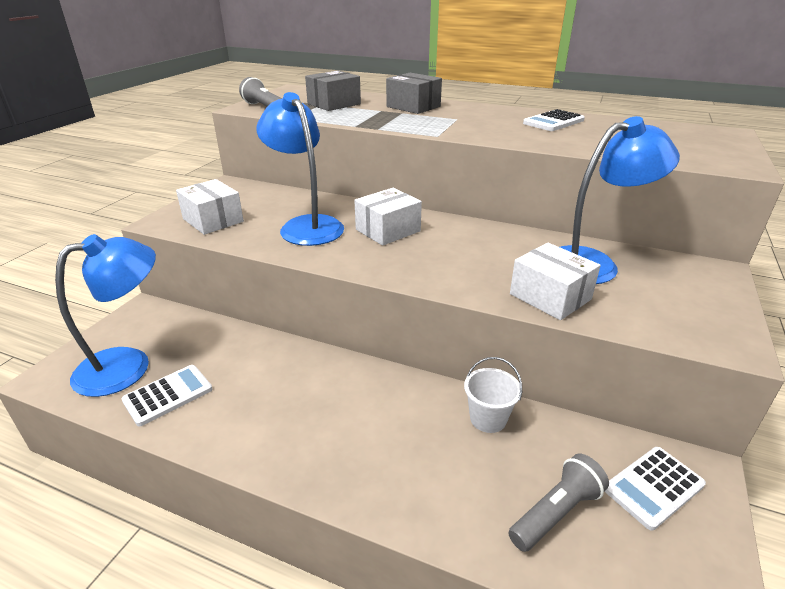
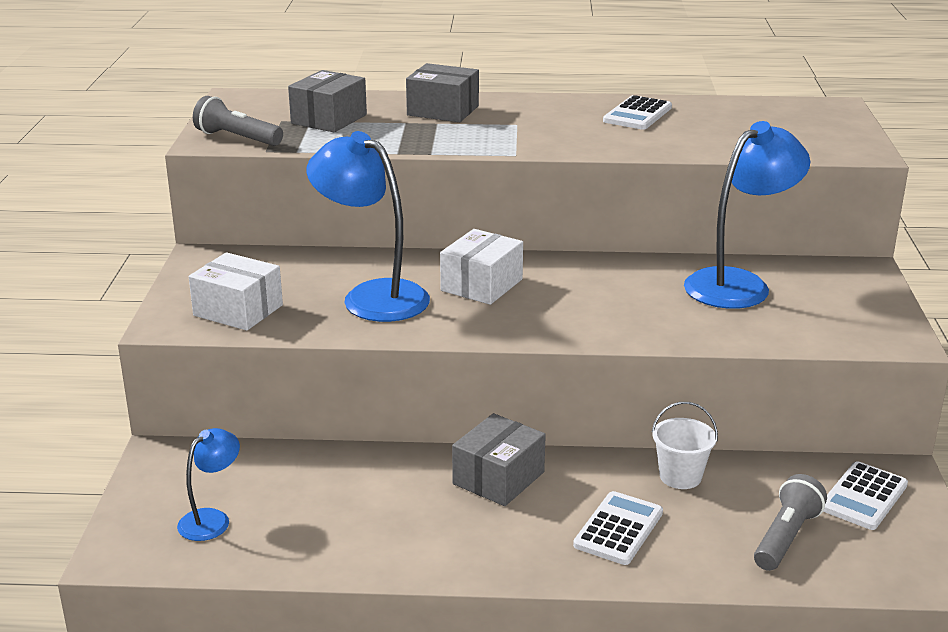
camera: 20 degrees left, 5 degrees down
(128, 365) = (212, 519): blue lamp -> blue lamp, size x0.53
(168, 395) = (297, 536): white calculator -> white calculator (618, 529)
(342, 382) = (498, 478): none -> grey box
(550, 296) = (713, 327): white box -> none

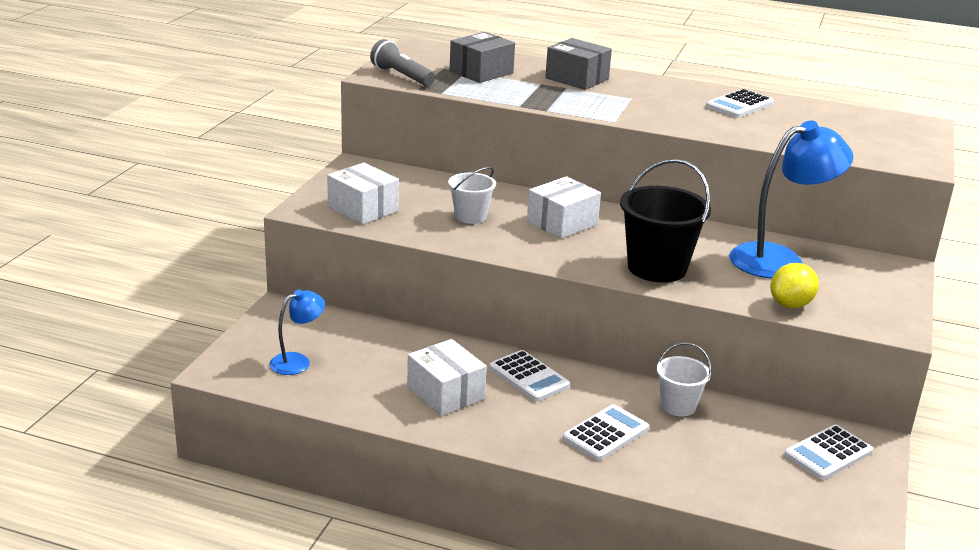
camera: 15 degrees right, 0 degrees up
(372, 296) = (470, 216): blue lamp -> white bucket
(411, 520) = (445, 393): none -> white box
(498, 478) = (529, 377): grey box -> white calculator
(615, 319) = (657, 268): none -> black bucket
(780, 335) = (790, 304): none -> yellow lemon
(786, 537) = (742, 469): grey flashlight -> none

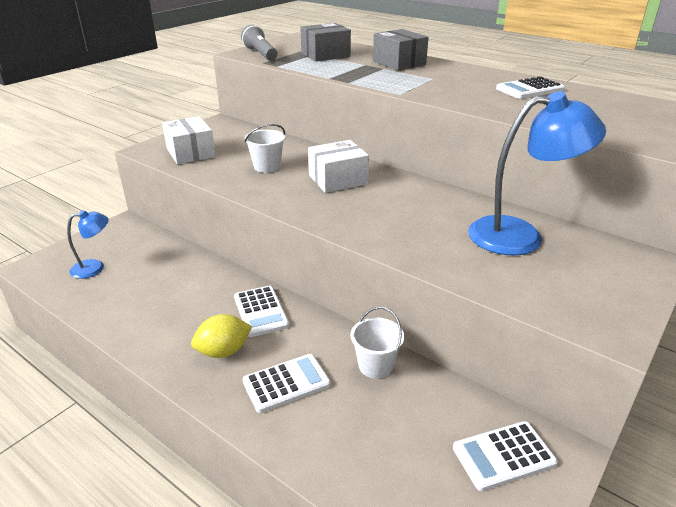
camera: 20 degrees right, 5 degrees up
(445, 393) = (180, 315): white box -> none
(657, 268) = (391, 229): black bucket -> none
(790, 304) = (503, 285): yellow lemon -> yellow lemon (223, 351)

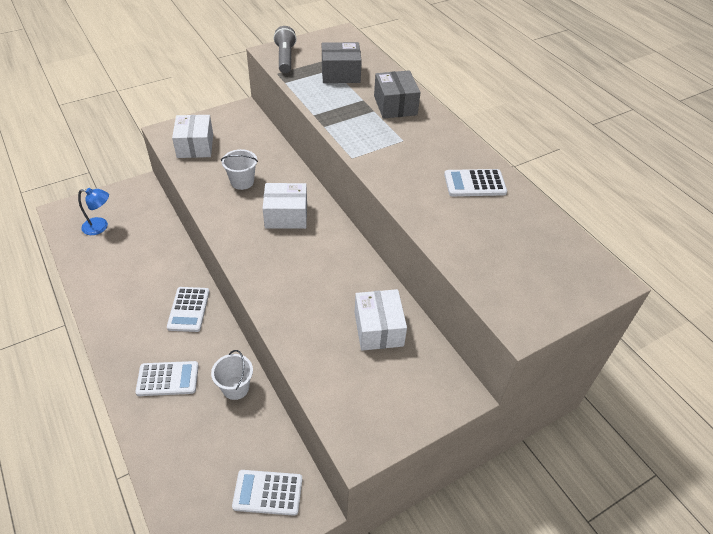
camera: 20 degrees right, 15 degrees up
(223, 351) = (143, 336): yellow lemon -> none
(520, 235) = (378, 329): blue lamp -> white box

